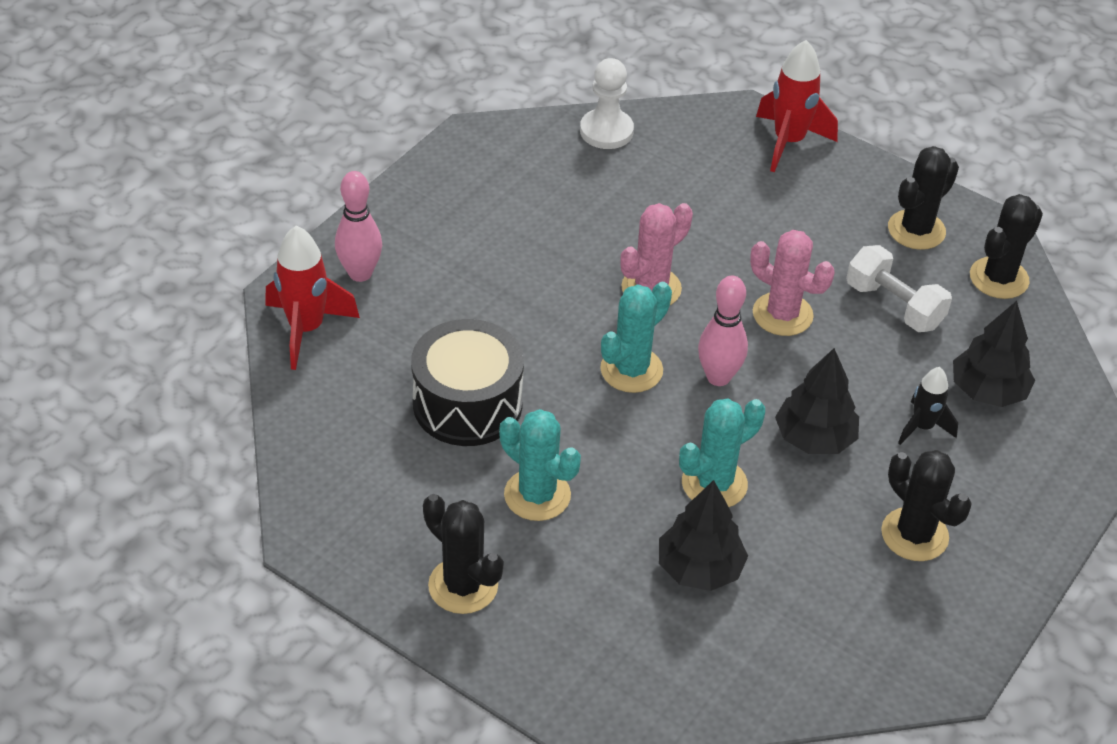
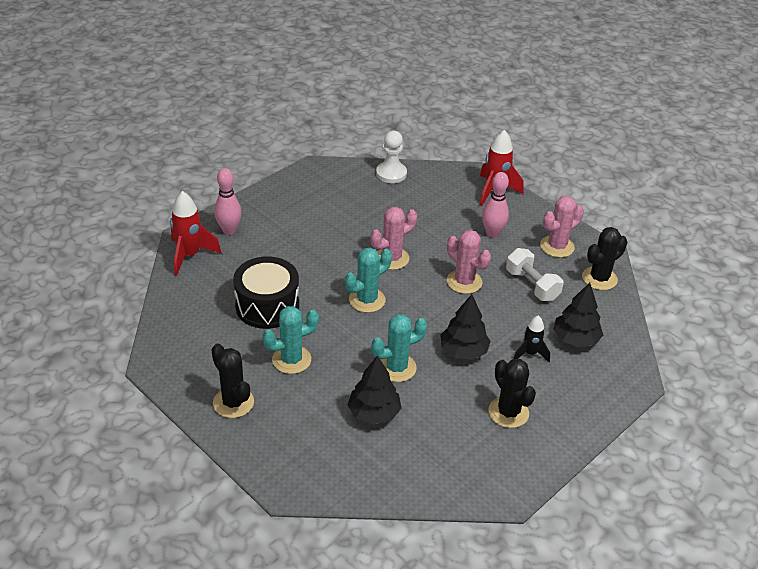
camera: 10 degrees right, 5 degrees down
(537, 495) = (291, 360): turquoise cactus -> turquoise cactus turned 75 degrees counterclockwise
(718, 377) = (416, 310): pink bowling pin -> pink bowling pin (492, 233)
(916, 230) = (557, 246): black cactus -> pink cactus

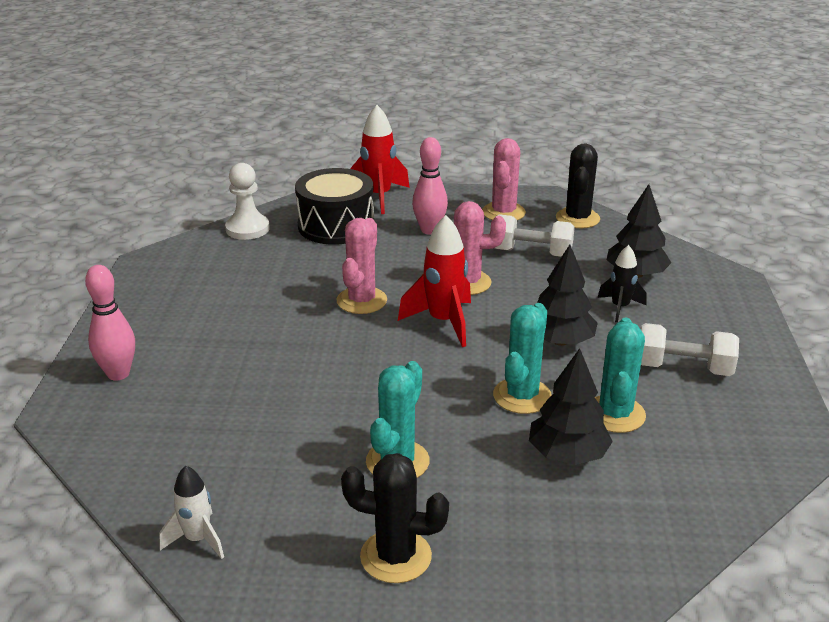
camera: 40 degrees left, 10 degrees down
(169, 337) = (198, 539): none -> white rocket
(190, 255) = (97, 429): red rocket -> red rocket (443, 322)
(267, 306) = (284, 424): black drum -> black drum (336, 226)
(367, 300) = (393, 352): turquoise cactus -> turquoise cactus (615, 414)
(508, 412) = (683, 368): black cactus -> white dumbbell

